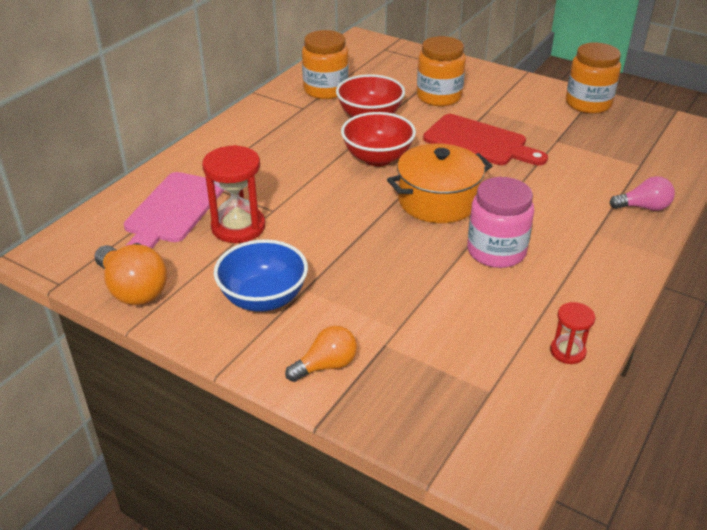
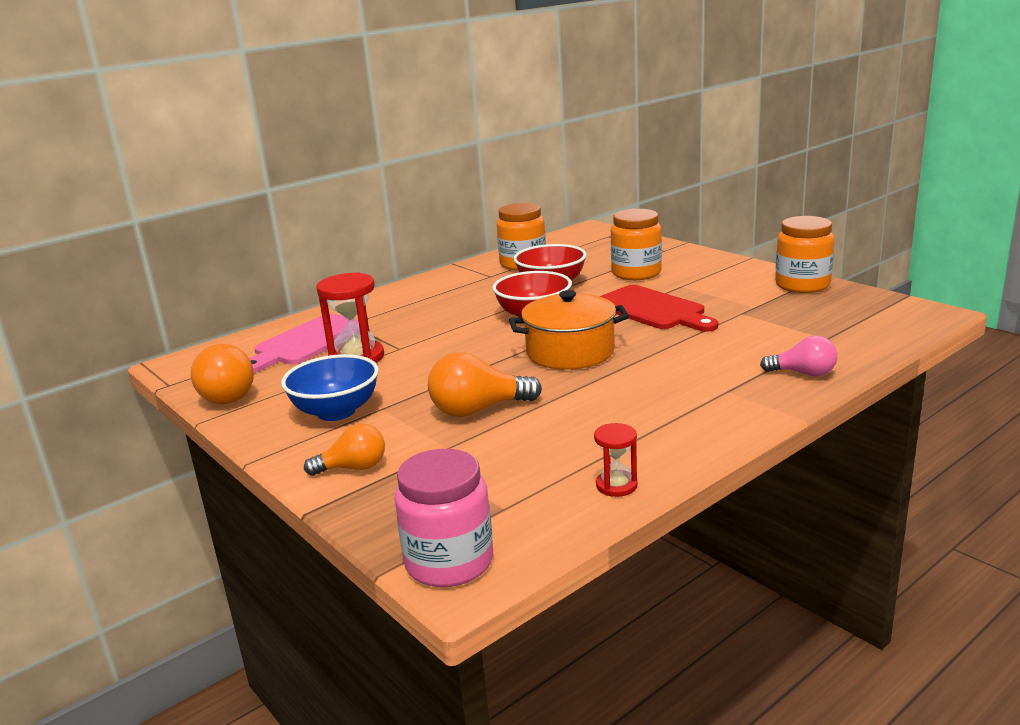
camera: 20 degrees right, 15 degrees down
(397, 280) = (478, 410): none -> orange light bulb
(496, 251) = (601, 396): pink jar -> pink jar (449, 562)

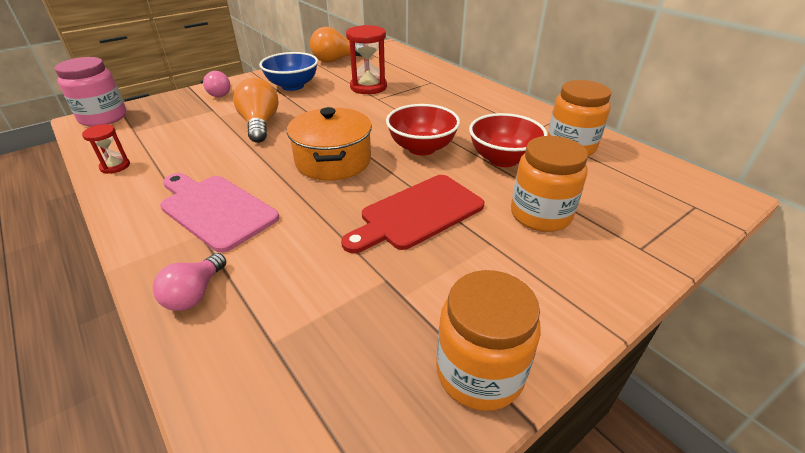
camera: 90 degrees right, 15 degrees up
(307, 342) = (402, 73): pink cutting board -> pink cutting board (215, 209)
(353, 468) = (221, 93): orange light bulb -> pink light bulb

